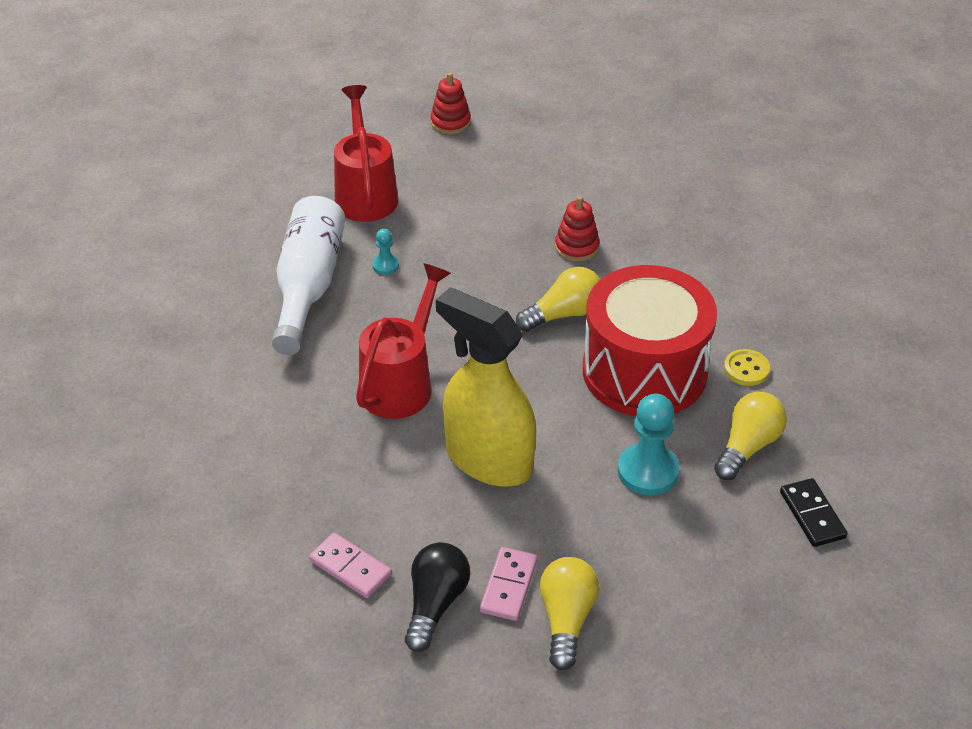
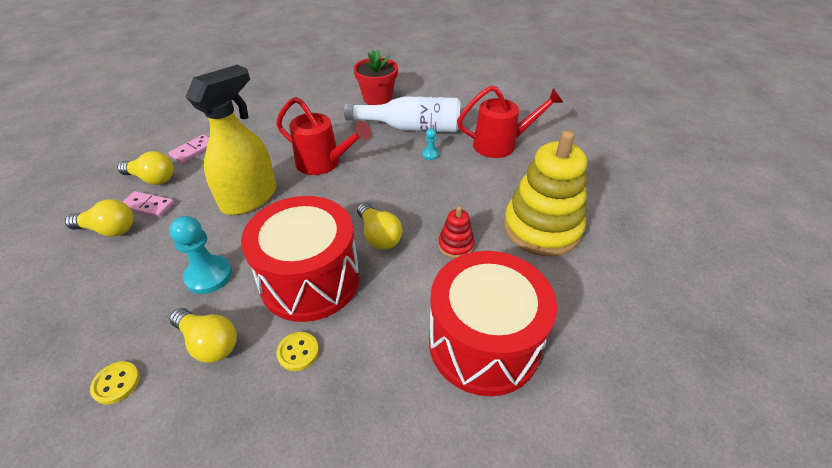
camera: 90 degrees right, 0 degrees up
(203, 330) = (377, 98): none -> red flower pot
(435, 604) = (152, 179): black light bulb -> yellow light bulb
(450, 122) = (594, 179): red stacking toy -> none
(543, 176) = (542, 228): none -> yellow stacking toy
(712, 233) = (484, 343): none -> red drum
(812, 515) = (116, 383): black domino -> yellow button

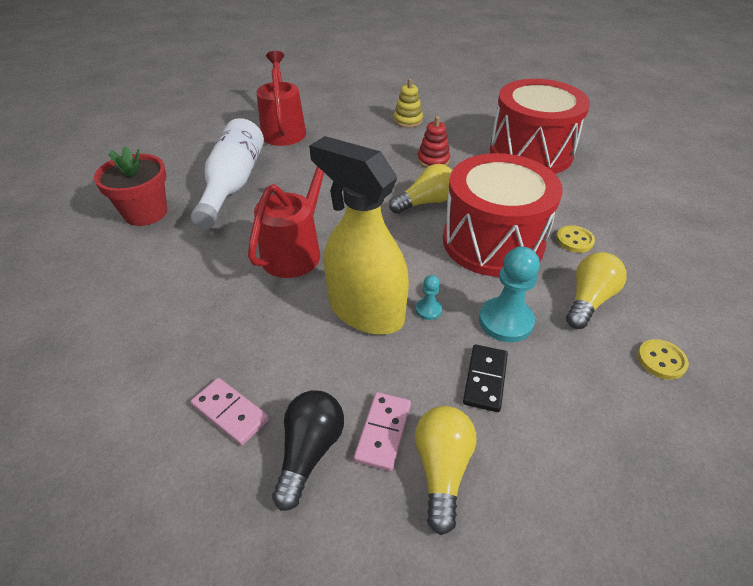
camera: 90 degrees left, 0 degrees up
(152, 179) = (309, 451): yellow light bulb -> black light bulb
(160, 256) = (485, 379): none -> black domino
(430, 154) = (292, 171): turquoise pawn -> turquoise pawn (428, 310)
(542, 228) = (408, 120): yellow stacking toy -> yellow stacking toy, size x0.44

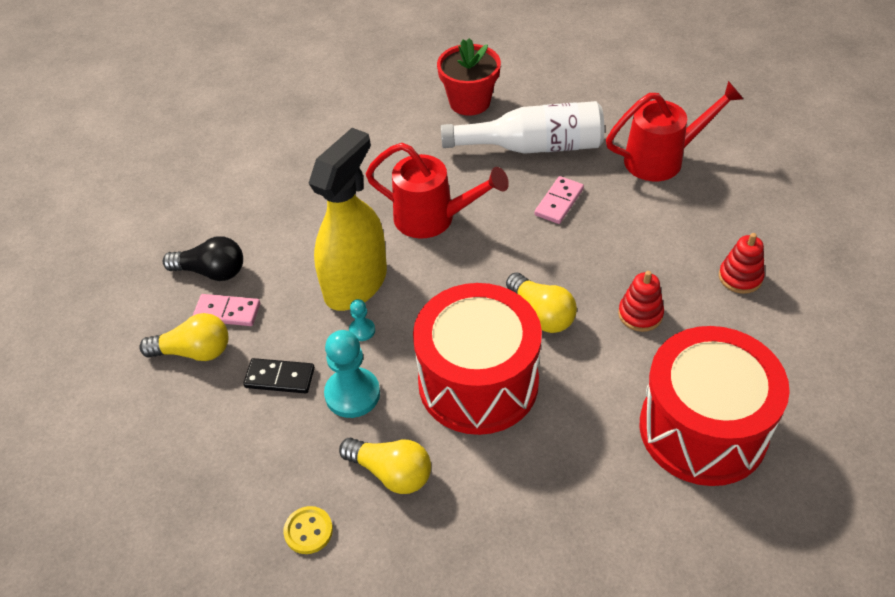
camera: 85 degrees right, 5 degrees up
(230, 412) = (245, 220): pink domino -> pink domino (559, 202)
(408, 120) = (740, 277): yellow stacking toy -> red stacking toy
(574, 240) = (497, 468): yellow button -> none

